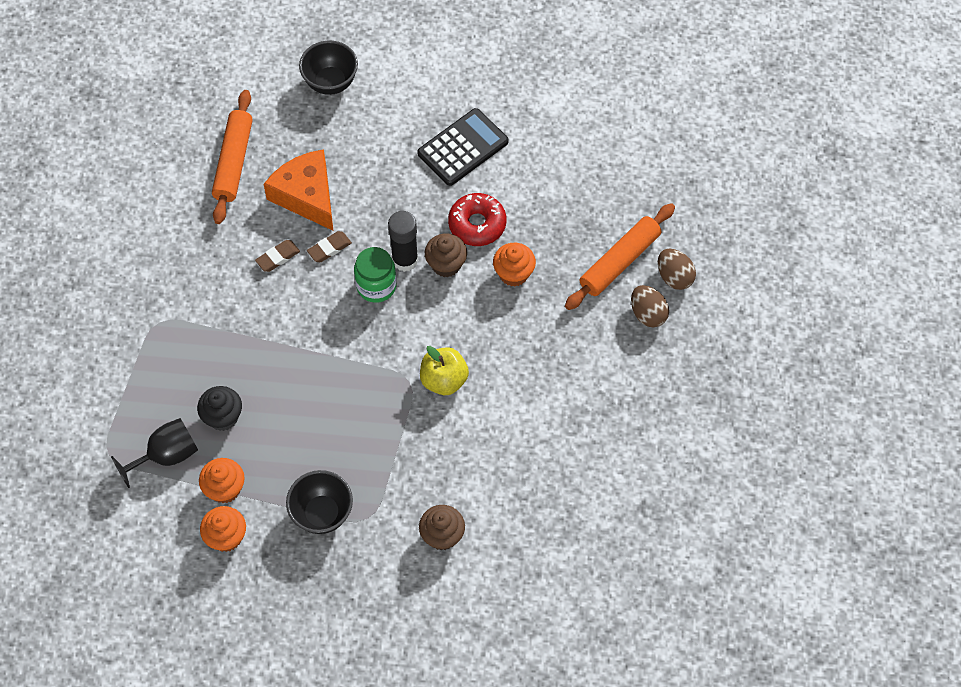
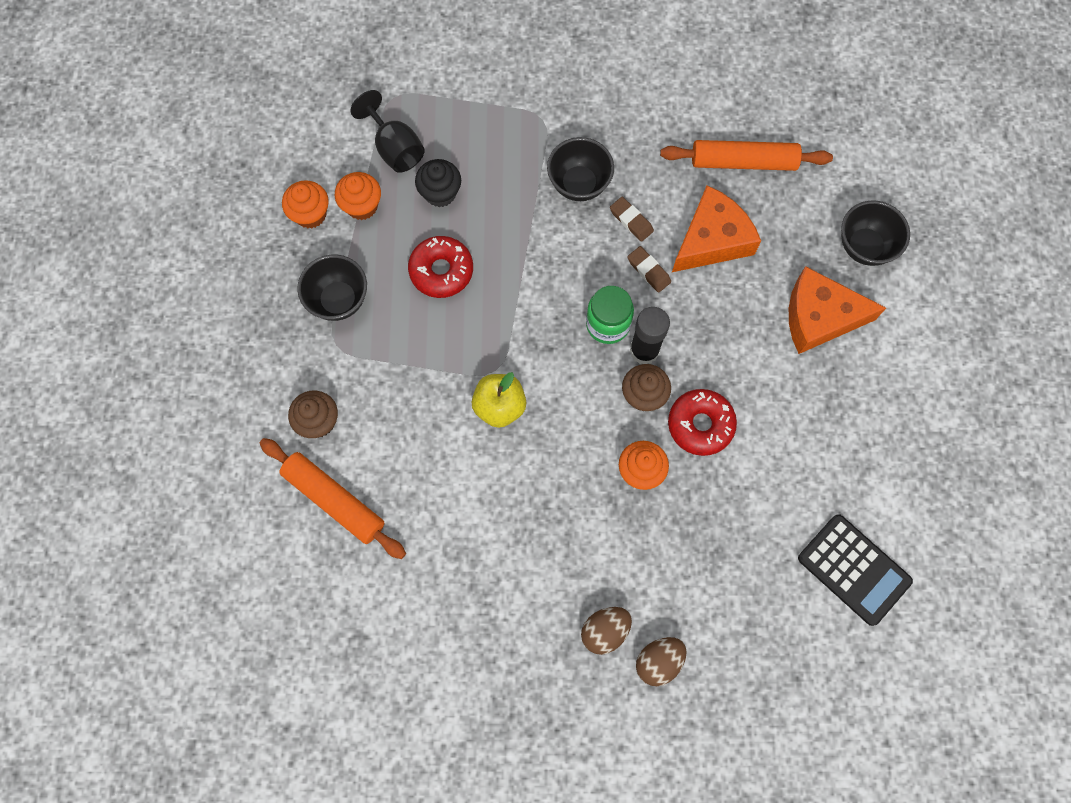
camera: 85 degrees right, 10 degrees up
(233, 297) = (579, 184): none -> black bowl
(304, 421) = (441, 271): none -> red donut
(391, 124) = (819, 317): none -> orange cheese
(463, 148) = (801, 400): black calculator -> black calculator (854, 569)
(619, 262) = (671, 593): orange rolling pin -> orange rolling pin (334, 500)

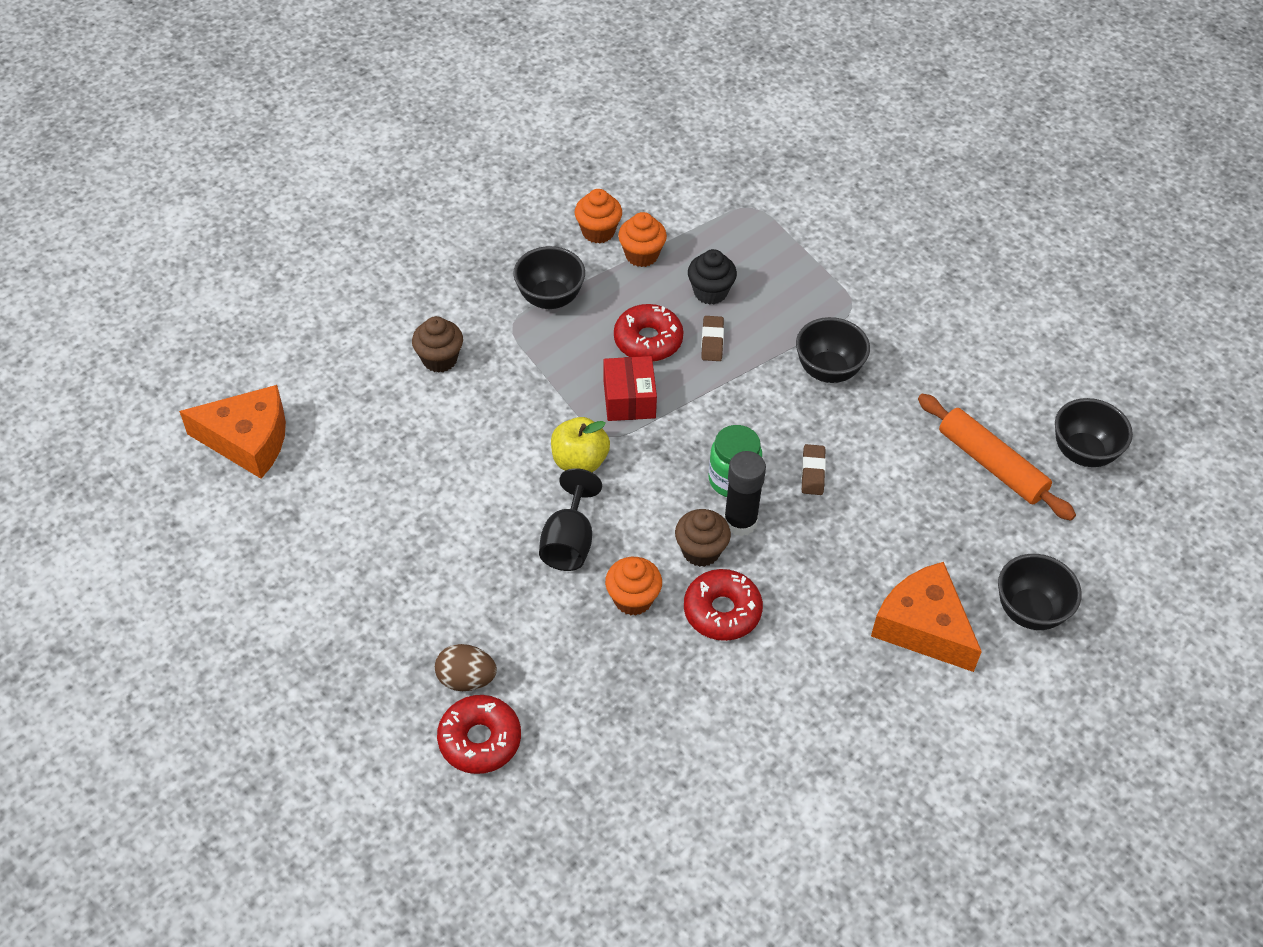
camera: 45 degrees right, 20 degrees down
(334, 500) = (387, 416): orange rolling pin -> none
(395, 148) = (712, 239): black goblet -> black goblet (569, 542)
(479, 328) = (629, 399): none -> red box
(631, 221) = (841, 428): brown eraser -> brown eraser (712, 341)
(658, 661) = (480, 740): brown egg -> red donut
(712, 240) = (894, 495): orange cheese -> orange cheese (248, 440)
(785, 102) = (1083, 453): none -> black bowl
(854, 569) = (722, 833): black calculator -> none

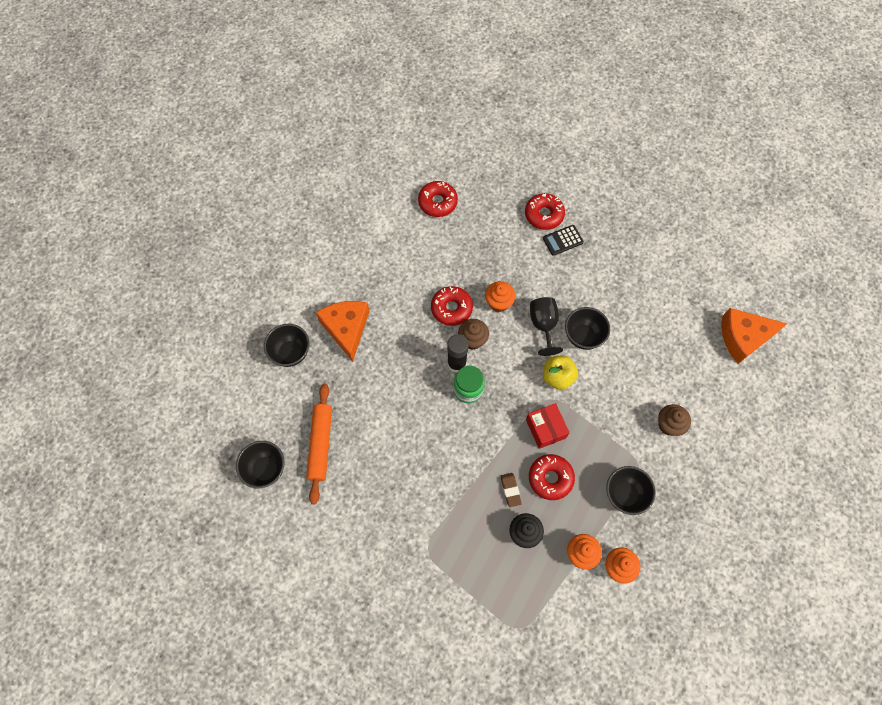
camera: 165 degrees right, 15 degrees up
(466, 679) = (563, 240): brown egg -> black calculator
(687, 828) = (437, 202): none -> red donut
(813, 472) = (424, 408): brown eraser -> none
(828, 370) = (431, 488): black bowl -> black bowl (583, 336)
(923, 626) = (346, 329): orange cheese -> orange cheese turned 135 degrees counterclockwise
(991, 464) = (320, 444): orange rolling pin -> orange rolling pin turned 60 degrees clockwise

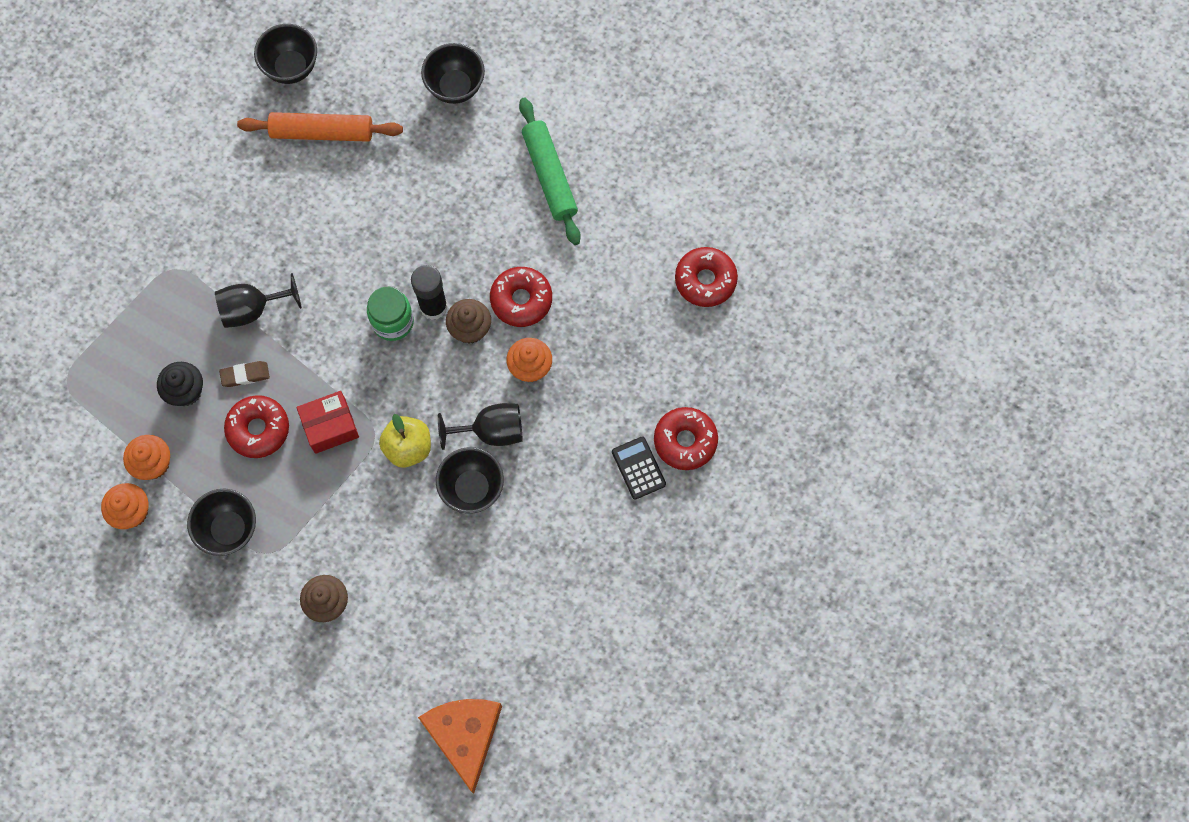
camera: 90 degrees right, 5 degrees up
(346, 329) = (491, 157): orange cheese -> none
(362, 292) = (549, 175): none -> green rolling pin
(459, 487) = (252, 309): none -> black goblet

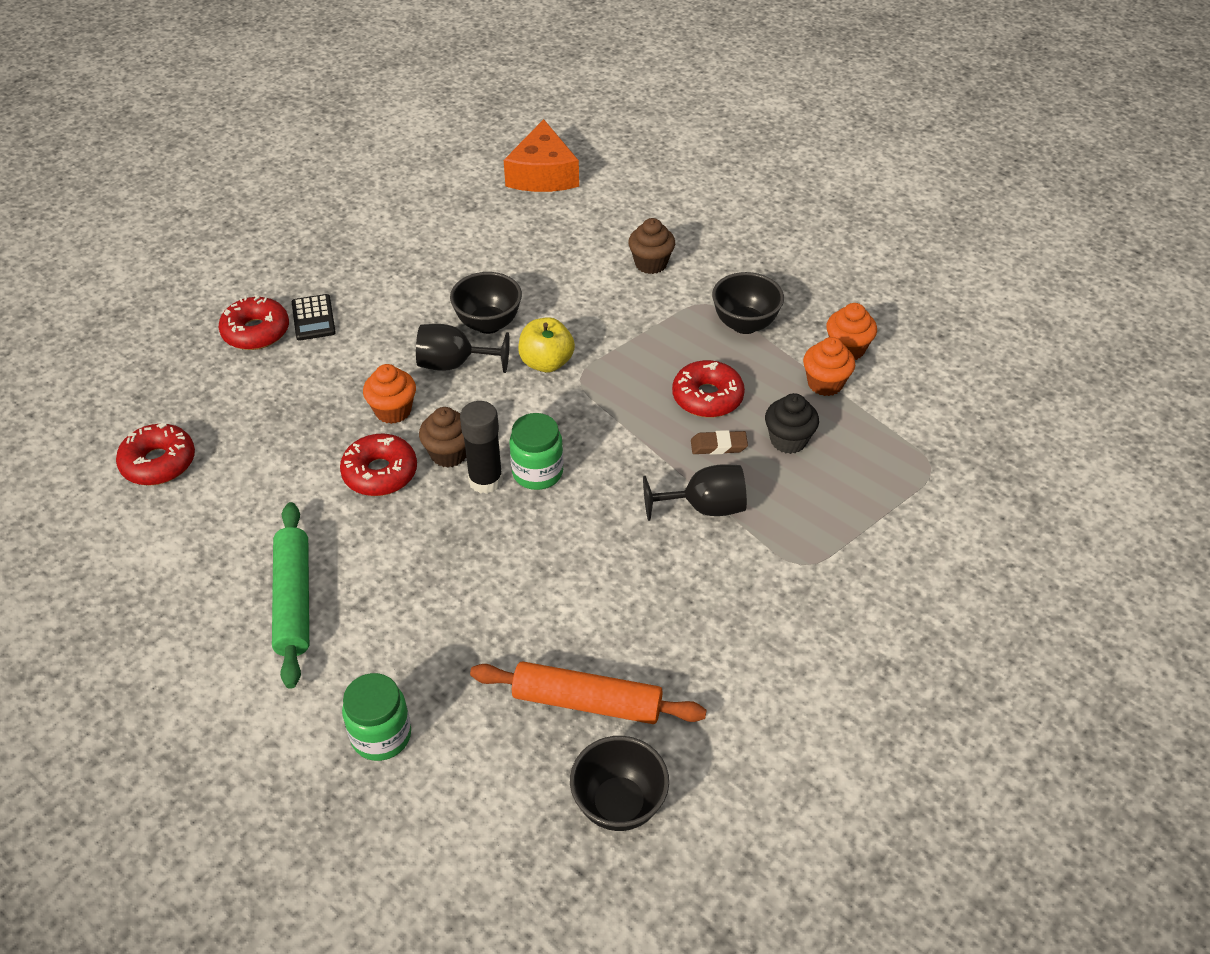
camera: 170 degrees left, 25 degrees down
(330, 426) = (627, 390): red box -> none
(455, 87) = (381, 735): black bowl -> green jar

